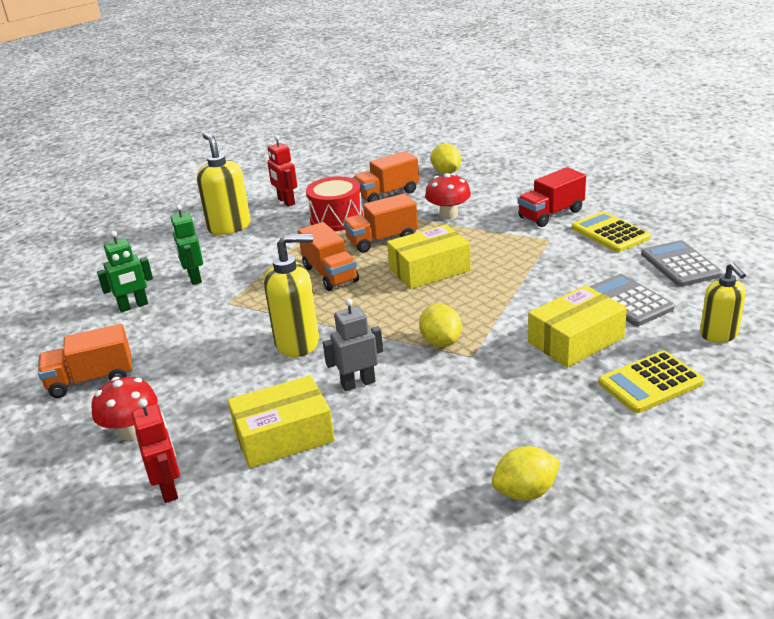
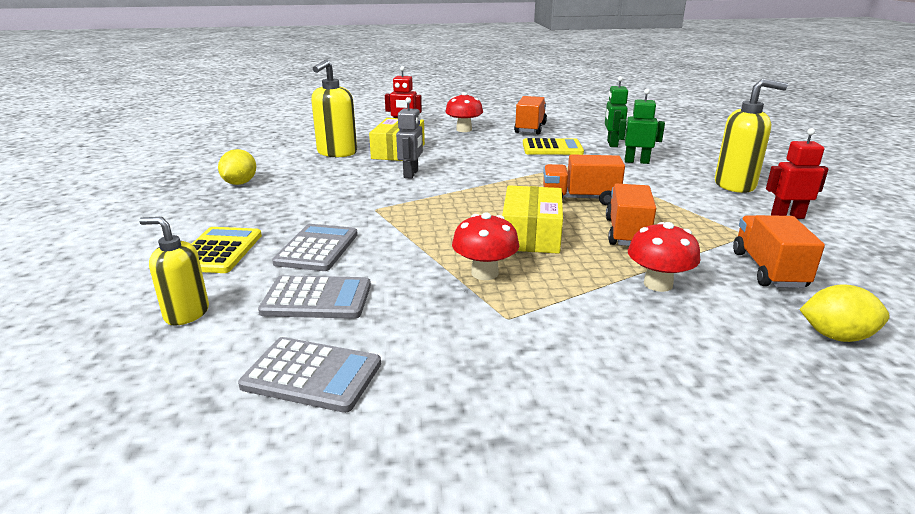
camera: 120 degrees right, 5 degrees down
(298, 343) = (488, 170): yellow soap dispenser -> yellow soap dispenser (336, 153)
(336, 218) = (711, 227): red drum -> none
(441, 342) = (410, 205): yellow lemon -> none
(511, 264) = (484, 273): none -> red mushroom
(551, 214) = (580, 354): red truck -> none
(576, 340) = (317, 248): yellow box -> grey calculator
(610, 233) = (464, 370): yellow calculator -> yellow calculator (552, 148)

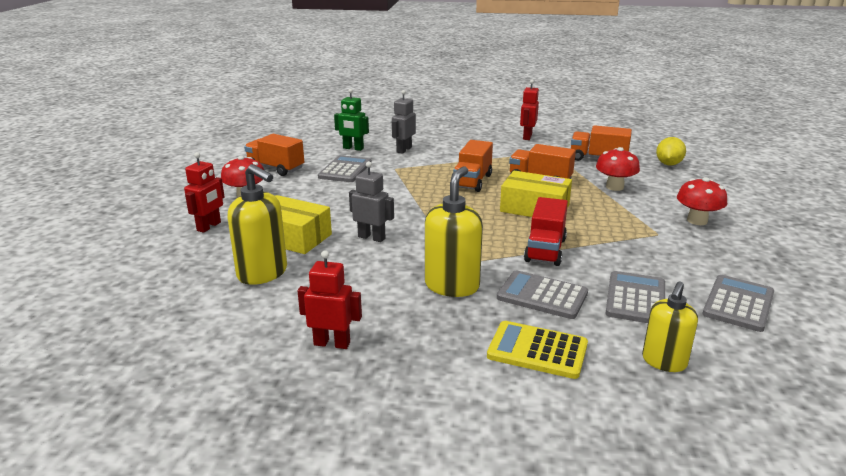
camera: 75 degrees left, 0 degrees up
(240, 183) = (332, 343): yellow lemon -> red robot
(420, 245) = (545, 250): none -> red truck
(484, 273) = (596, 232): red mushroom -> red mushroom (697, 221)
(552, 148) = (345, 170): yellow calculator -> grey calculator
(636, 161) = (403, 150): green robot -> grey robot
(735, 185) = (470, 135): yellow soap dispenser -> yellow soap dispenser (452, 286)

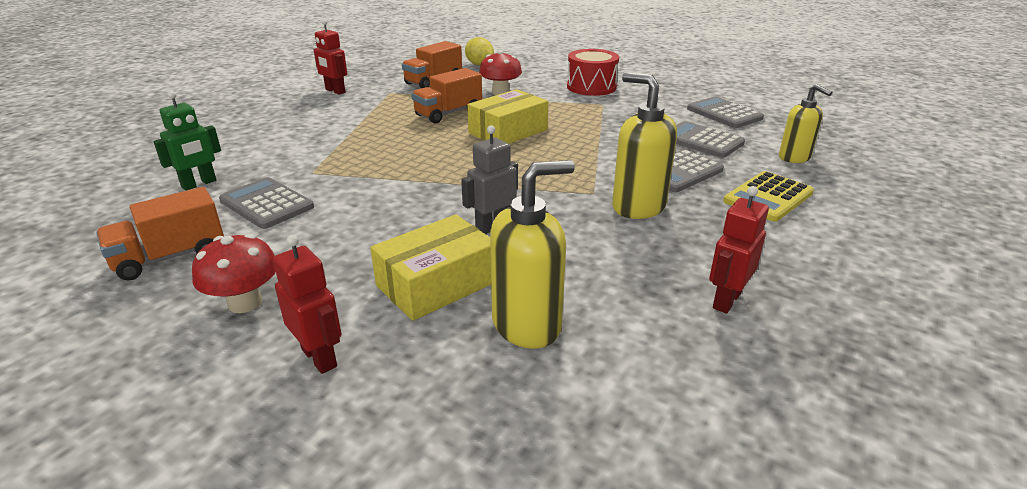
camera: 65 degrees left, 5 degrees up
(403, 150) = (262, 155): grey robot -> none
(472, 181) = (411, 142): orange truck -> none
(545, 250) = (597, 149): red truck -> none
(697, 221) = (591, 87): red mushroom -> red drum

